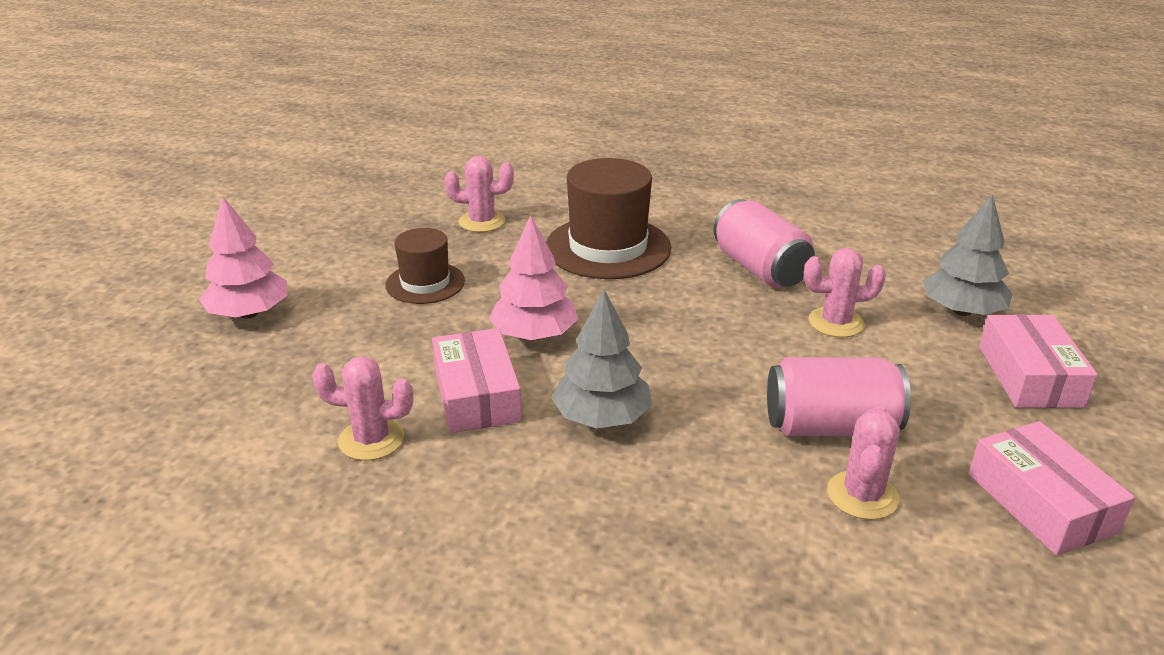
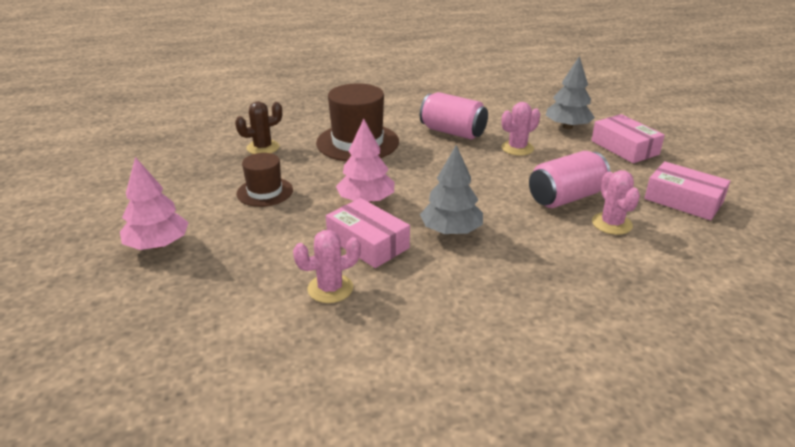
camera: 30 degrees left, 0 degrees up
(482, 222) = (263, 148): pink cactus -> brown cactus

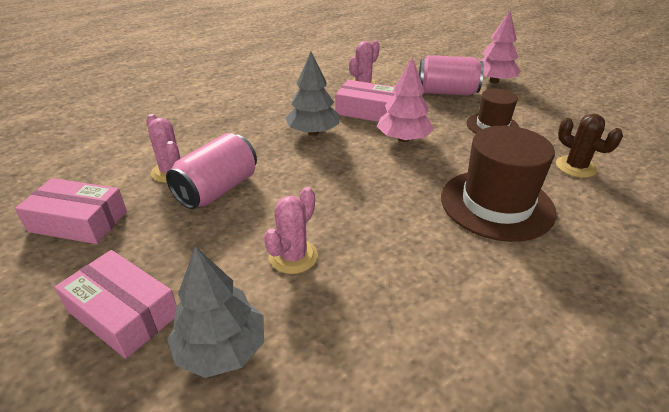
camera: 155 degrees right, 5 degrees up
(263, 148) = (575, 167): brown cactus -> brown cactus turned 75 degrees counterclockwise
(453, 132) = (402, 264): pink can -> pink can (447, 92)

